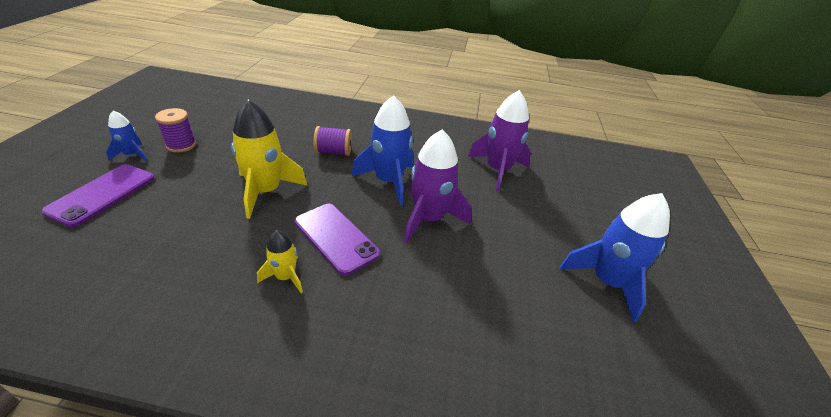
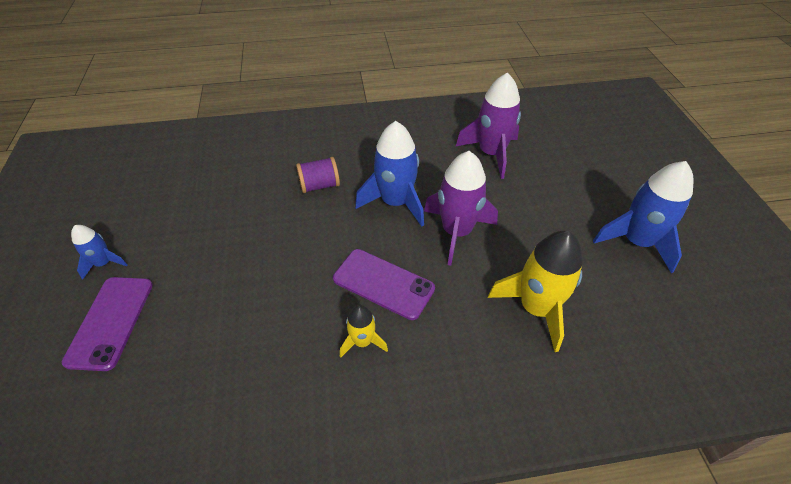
camera: 15 degrees left, 10 degrees up
(181, 145) = (150, 232): purple spool -> none
(266, 191) = (281, 257): yellow rocket -> yellow rocket (536, 308)

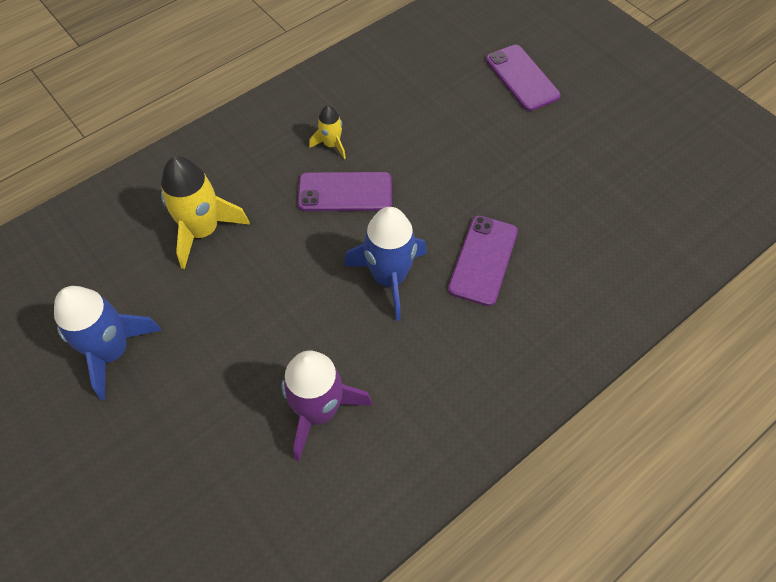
camera: 150 degrees right, 10 degrees up
(104, 263) = (581, 105): blue rocket -> none
(319, 185) = (483, 260): purple spool -> purple phone
(456, 232) = (307, 273): purple rocket -> none

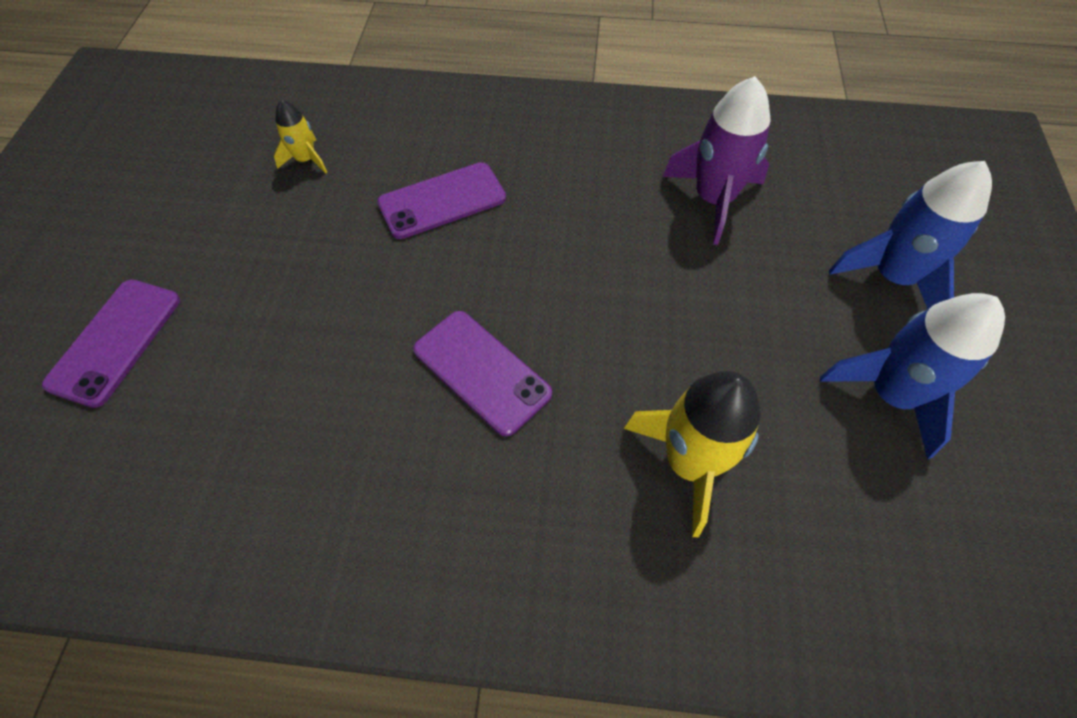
camera: 135 degrees left, 0 degrees up
(331, 145) = (424, 450): yellow rocket -> yellow rocket (306, 159)
(389, 278) = (541, 250): blue rocket -> blue rocket (892, 276)

